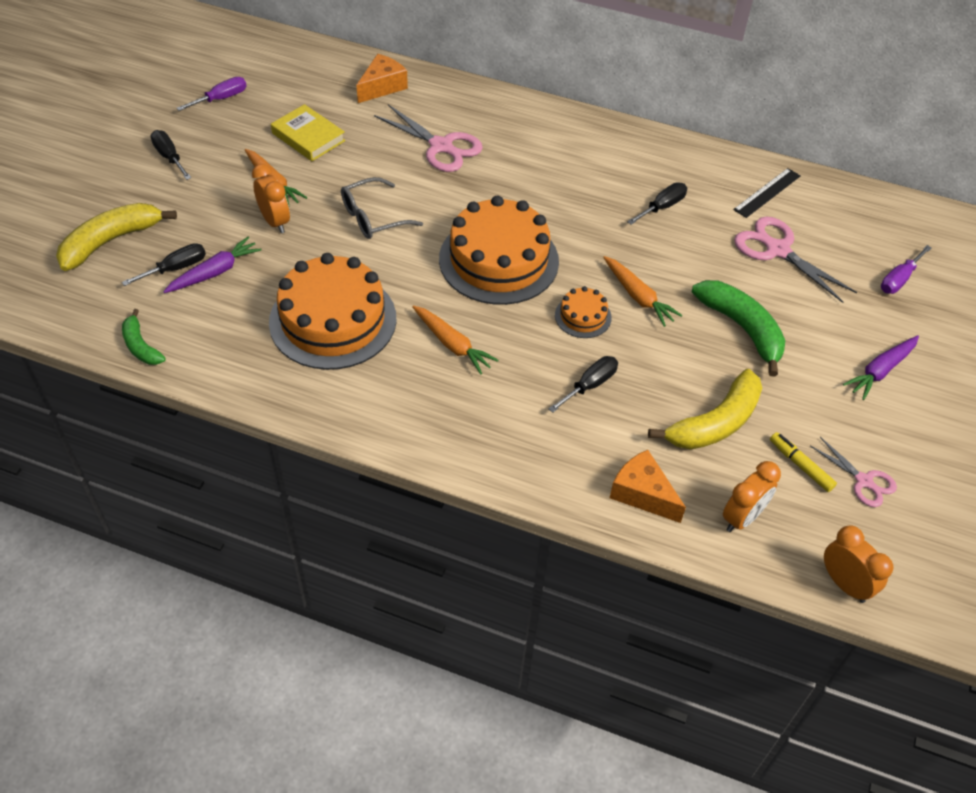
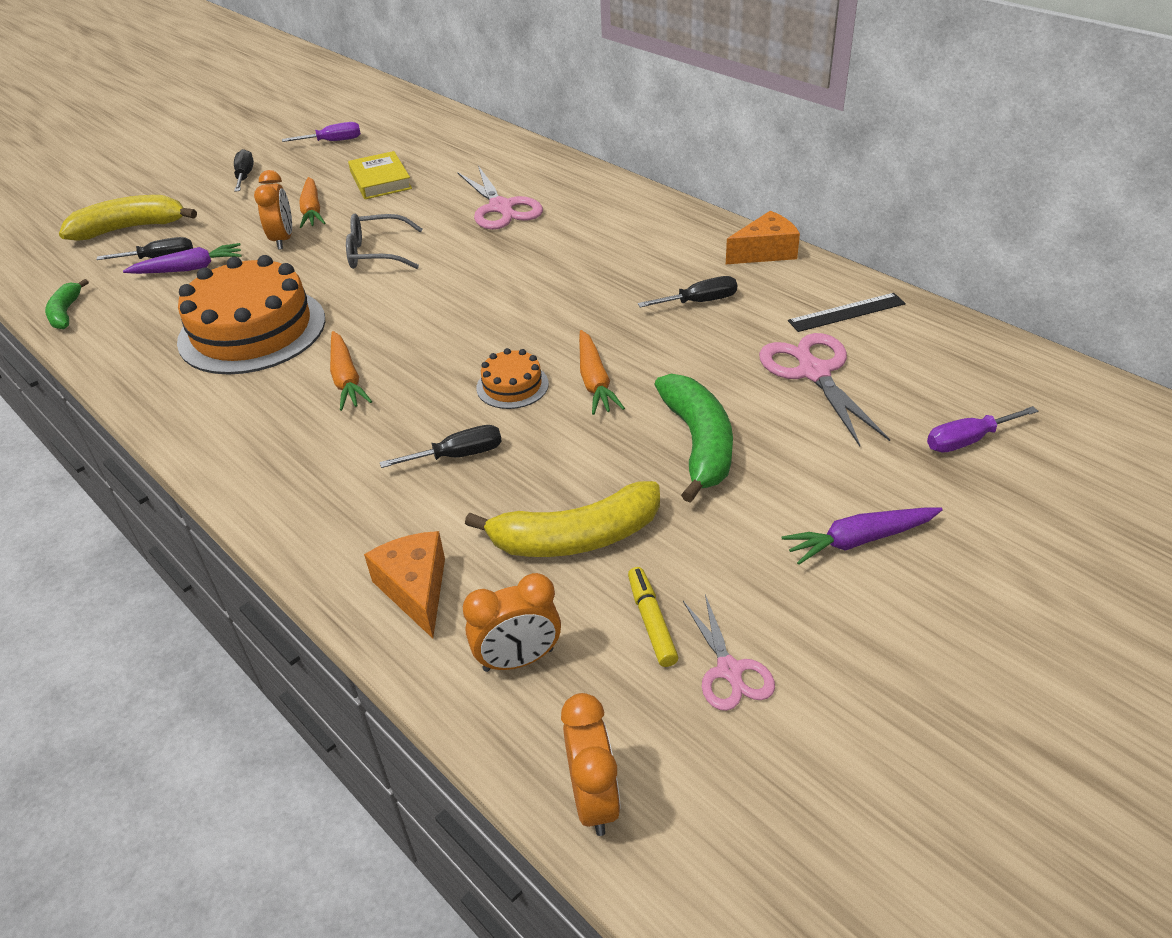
camera: 30 degrees right, 10 degrees down
(382, 87) = (489, 153): orange cheese -> orange cheese (765, 252)
(498, 260) = (468, 314): orange cake -> none

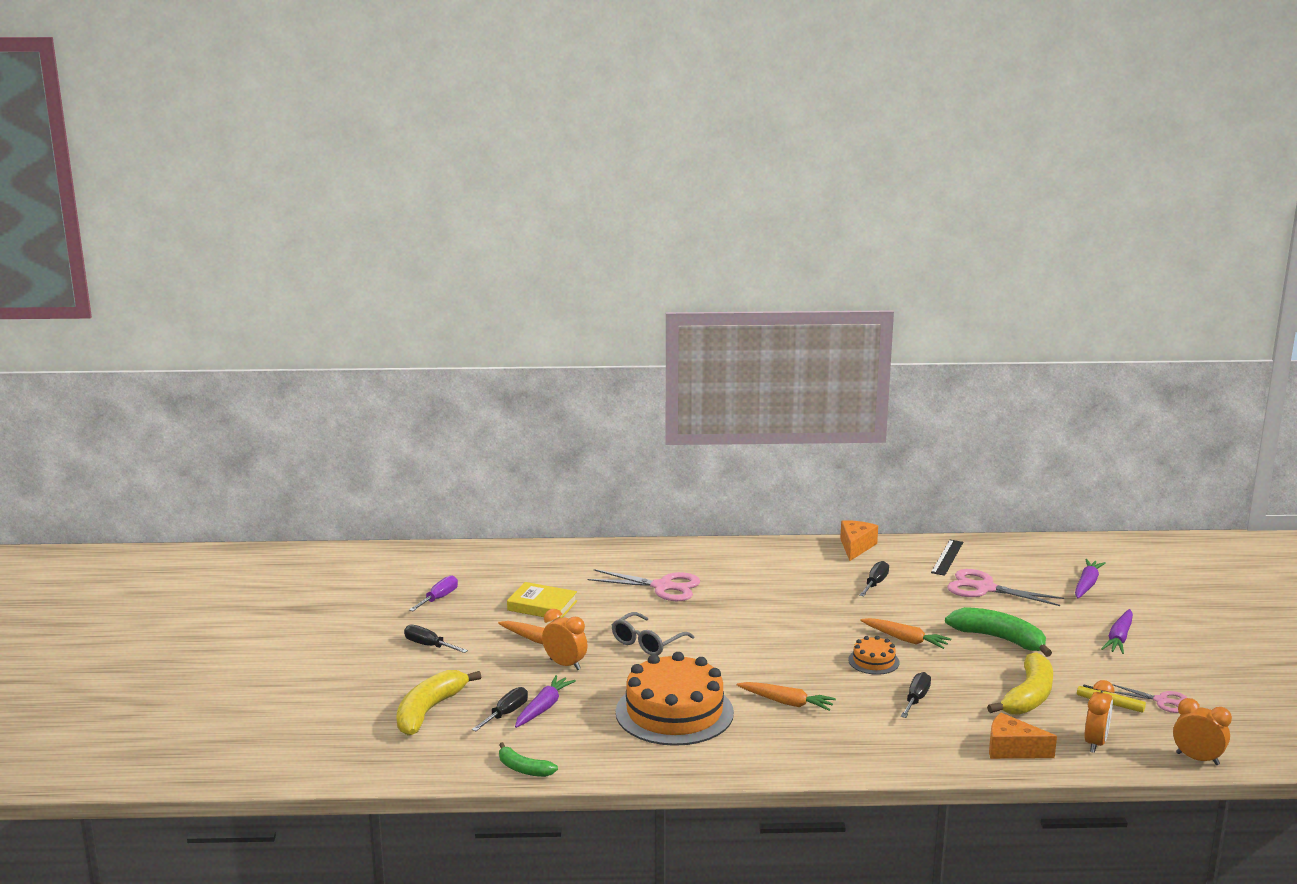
camera: 50 degrees left, 20 degrees down
(967, 440) = (1087, 584): purple screwdriver -> purple carrot

